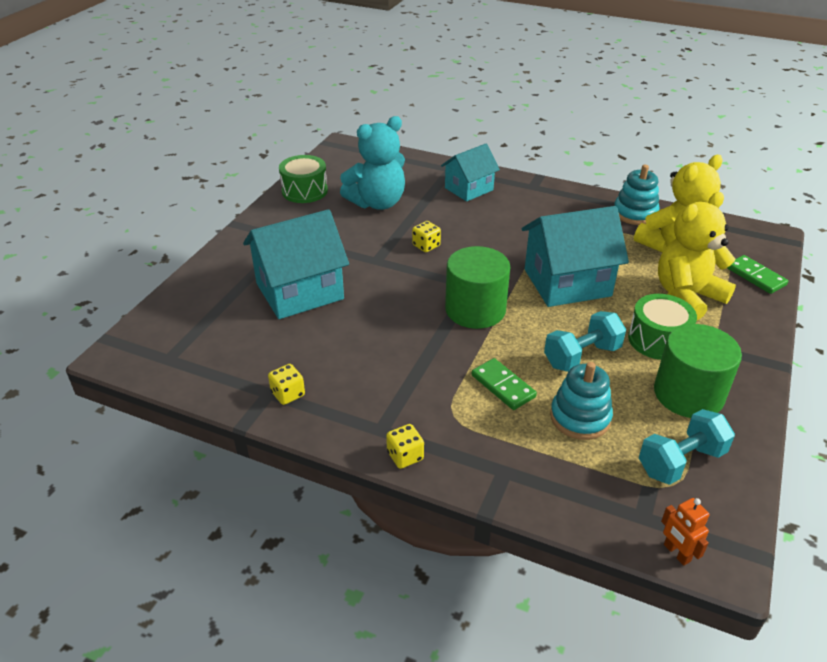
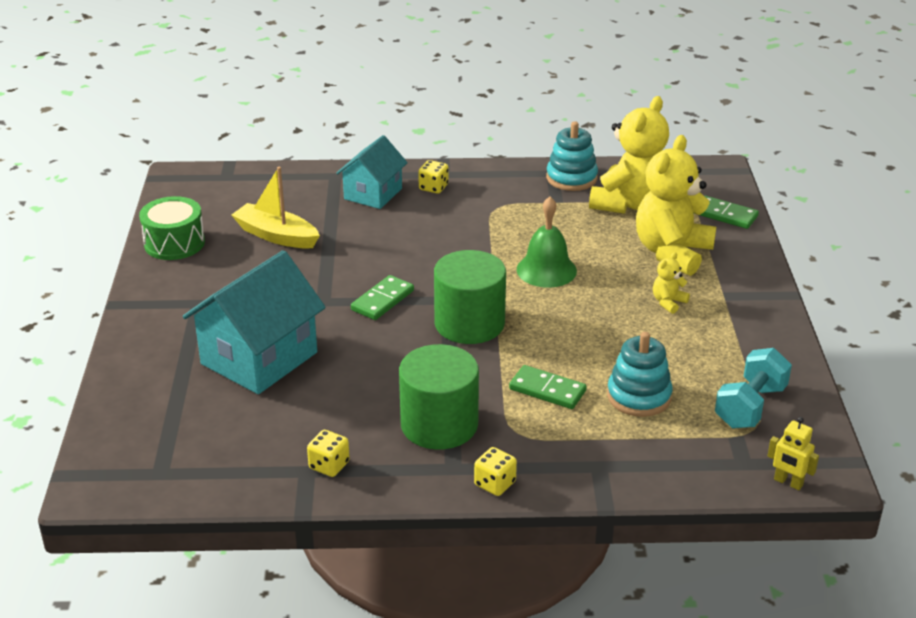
camera: 25 degrees left, 5 degrees down
(377, 203) = (276, 236): turquoise teddy bear -> yellow boat
(420, 272) = (382, 300): none -> green domino
(426, 246) = (369, 270): yellow dice -> yellow dice (433, 187)
(567, 283) = (546, 270): turquoise house -> green bell
(582, 356) = (606, 339): turquoise dumbbell -> none
(658, 340) = (668, 302): green drum -> yellow teddy bear
(676, 553) = (788, 482): orange robot -> yellow robot
(688, 394) = (724, 345): green cylinder -> green cylinder (439, 424)

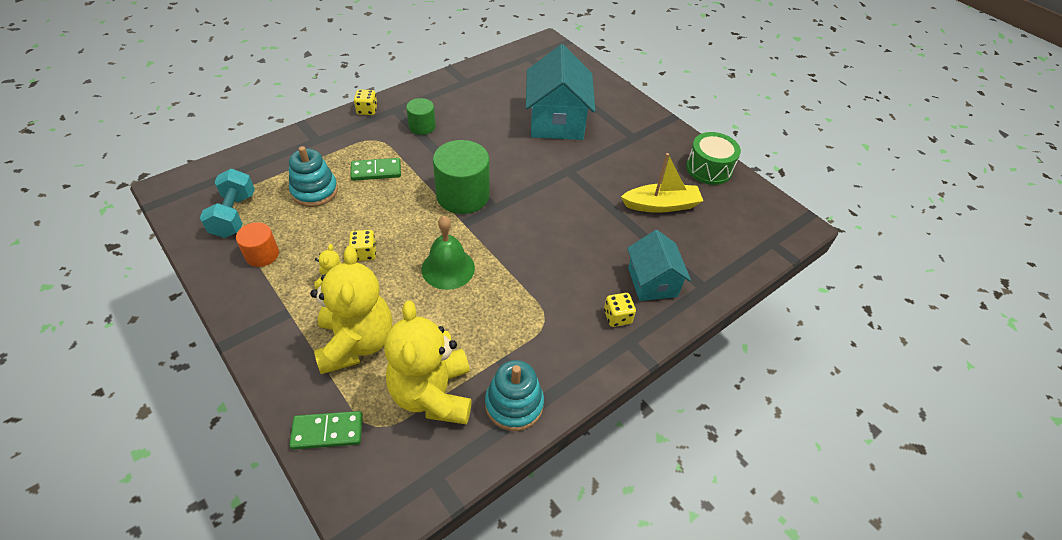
camera: 140 degrees right, 15 degrees up
(329, 465) = (457, 87): yellow dice -> yellow dice (364, 253)
(382, 300) = (534, 187): green domino -> none
(439, 424) = (422, 126): green cylinder -> green cylinder, size x0.55
(731, 353) = (262, 254): none -> orange cylinder
(788, 482) = (195, 174): yellow robot -> none

